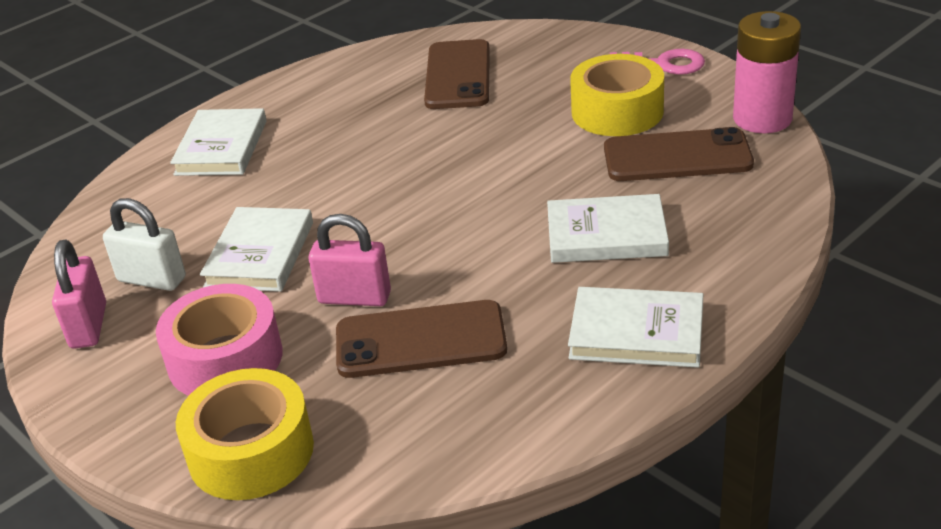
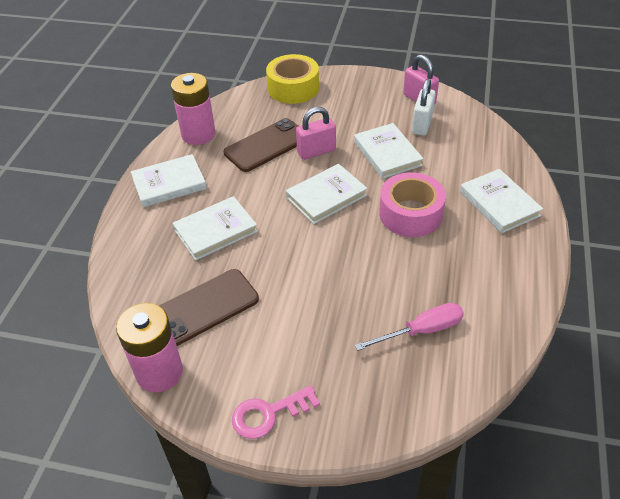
camera: 145 degrees right, 10 degrees up
(152, 279) = (422, 125): white padlock -> white padlock turned 60 degrees counterclockwise
(225, 359) = (343, 109): pink tape -> pink tape (410, 214)
(412, 227) = (326, 196): none -> white book
(458, 75) = (421, 331): brown phone -> pink screwdriver
(523, 415) = (198, 134): none -> pink battery
(617, 111) = (271, 337): yellow tape -> none

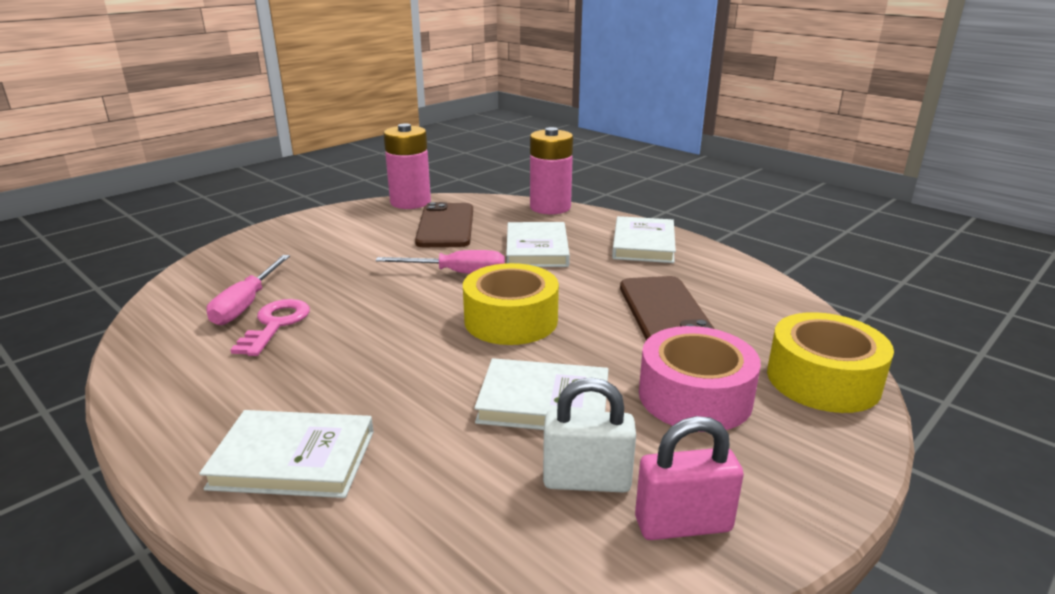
camera: 120 degrees right, 20 degrees down
(198, 134) = (732, 277): pink battery -> pink battery (550, 207)
(268, 414) = (308, 224): pink key -> pink key (275, 324)
(286, 251) = (457, 273): none -> pink screwdriver
(316, 151) = (614, 343): pink padlock -> none
(326, 196) = (511, 320): white book -> yellow tape
(410, 214) = (396, 366): pink tape -> pink tape (695, 396)
(422, 125) = (586, 481): white padlock -> white padlock turned 45 degrees counterclockwise

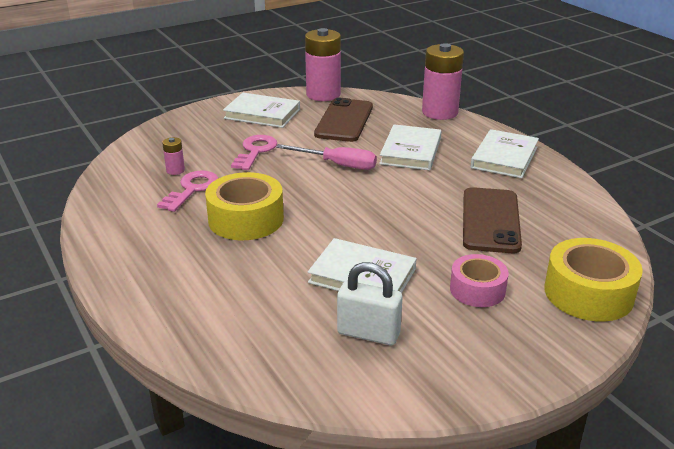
camera: 15 degrees right, 5 degrees up
(246, 304) = (175, 170): pink screwdriver -> pink battery
(293, 459) = (181, 286): white book -> white book (262, 114)
(348, 270) = (255, 151): none -> pink key
(511, 320) = (364, 210): yellow tape -> yellow tape (246, 219)
(683, 524) = (420, 372): pink padlock -> none
(695, 396) = (477, 289): pink tape -> pink tape, size x0.64

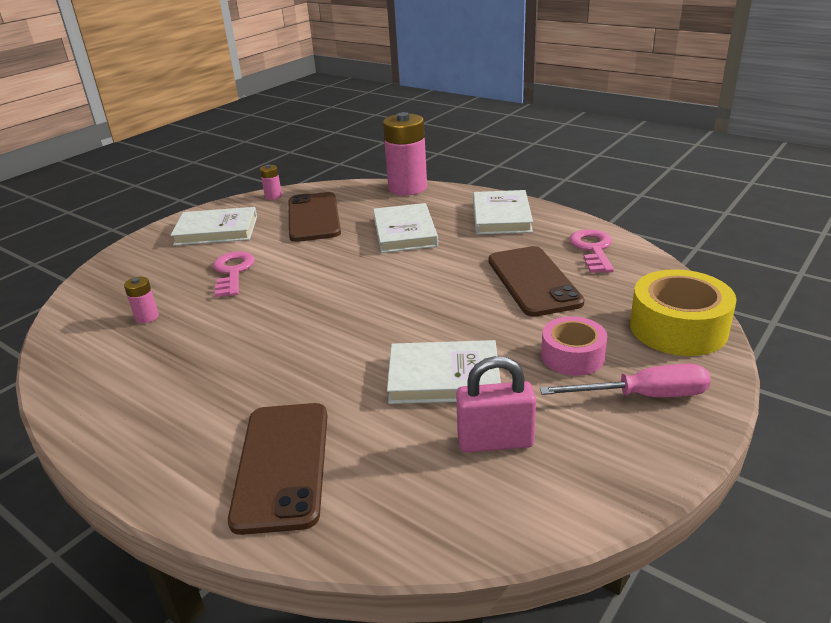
camera: 20 degrees left, 0 degrees up
(192, 189) = (181, 334): pink key -> pink key (593, 249)
(208, 302) = (282, 465): none -> brown phone
(246, 219) = (268, 351): yellow tape -> none
(323, 94) = (273, 196): pink battery -> pink battery, size x0.44
(338, 165) = (336, 264): pink screwdriver -> pink screwdriver (643, 396)
(368, 333) = (495, 441): white padlock -> pink padlock

